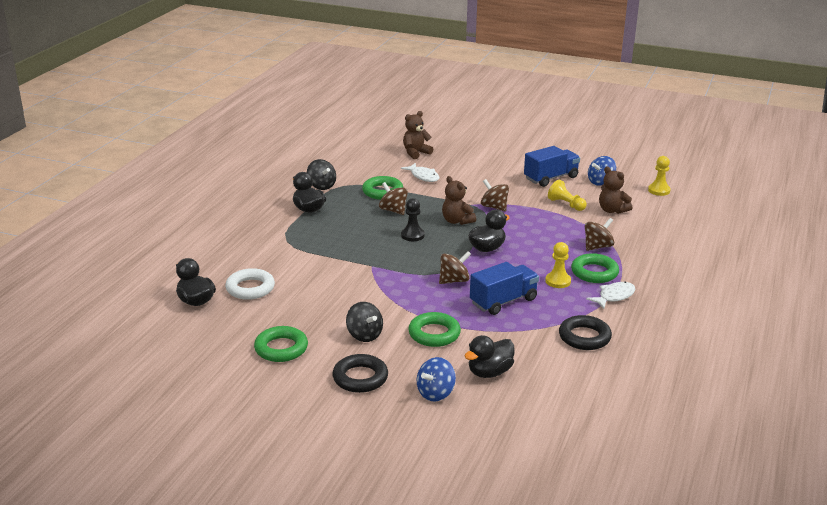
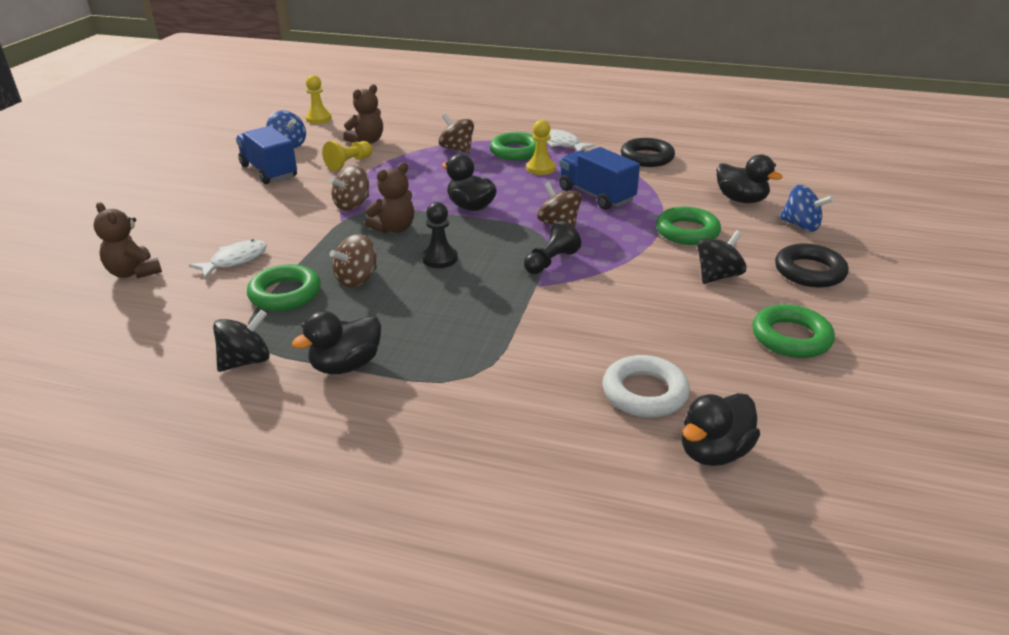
camera: 95 degrees left, 5 degrees up
(400, 273) = (550, 262): none -> black pawn

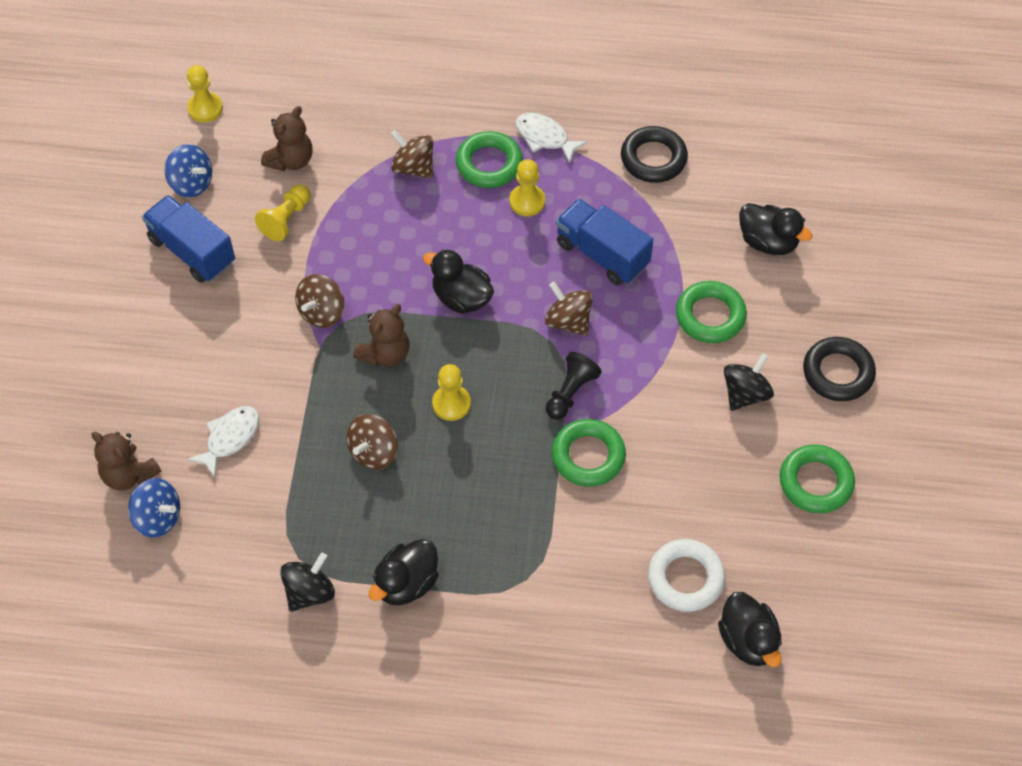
camera: 10 degrees left, 25 degrees up
(285, 294) = (307, 486): green ring -> green ring (588, 456)
(440, 259) = (451, 404): black pawn -> yellow pawn
(714, 452) = (748, 641): black duck -> black duck turned 60 degrees counterclockwise
(801, 226) = (833, 287): blue spinning top -> blue spinning top (158, 518)

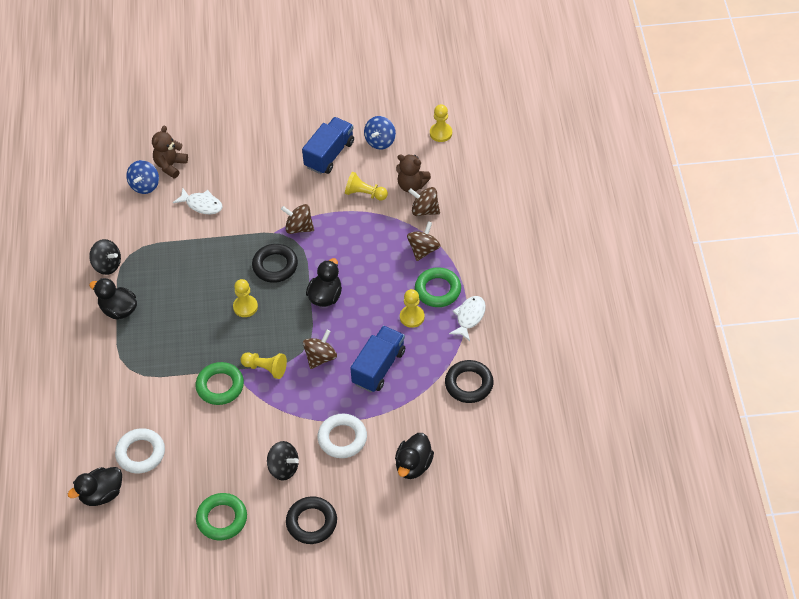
camera: 80 degrees right, 5 degrees down
(374, 452) = (204, 275): brown spinning top -> brown spinning top (424, 210)
(385, 354) = (275, 266): brown teddy bear -> black ring
(570, 392) = (265, 368): black pawn -> yellow pawn
(710, 316) = (342, 438): green ring -> white ring

